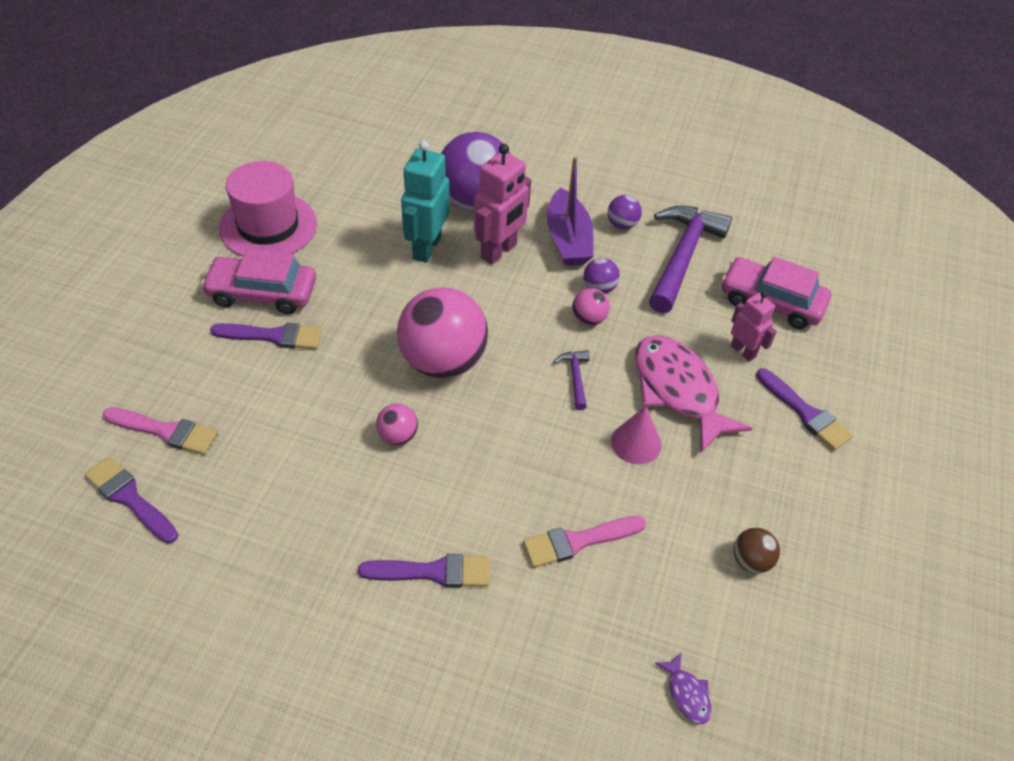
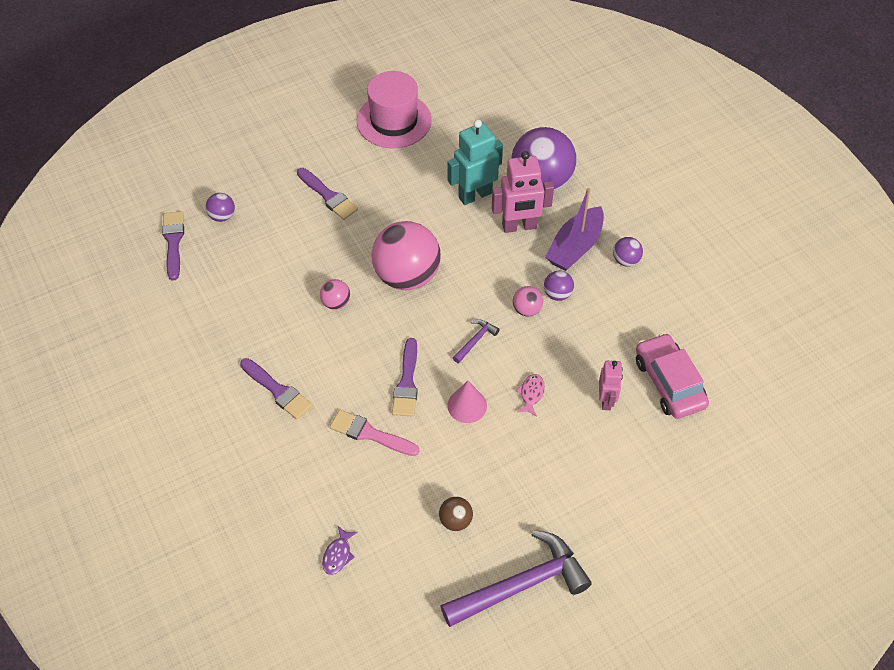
camera: 45 degrees right, 5 degrees up
(165, 431) = (222, 216): pink brush -> purple ball
(262, 293) = (348, 164): pink car -> none
(678, 391) = (531, 394): pink fish -> pink fish, size x0.41
(682, 256) = (642, 310): purple hammer -> purple hammer (521, 584)
(805, 413) = (599, 467): purple brush -> purple brush (407, 382)

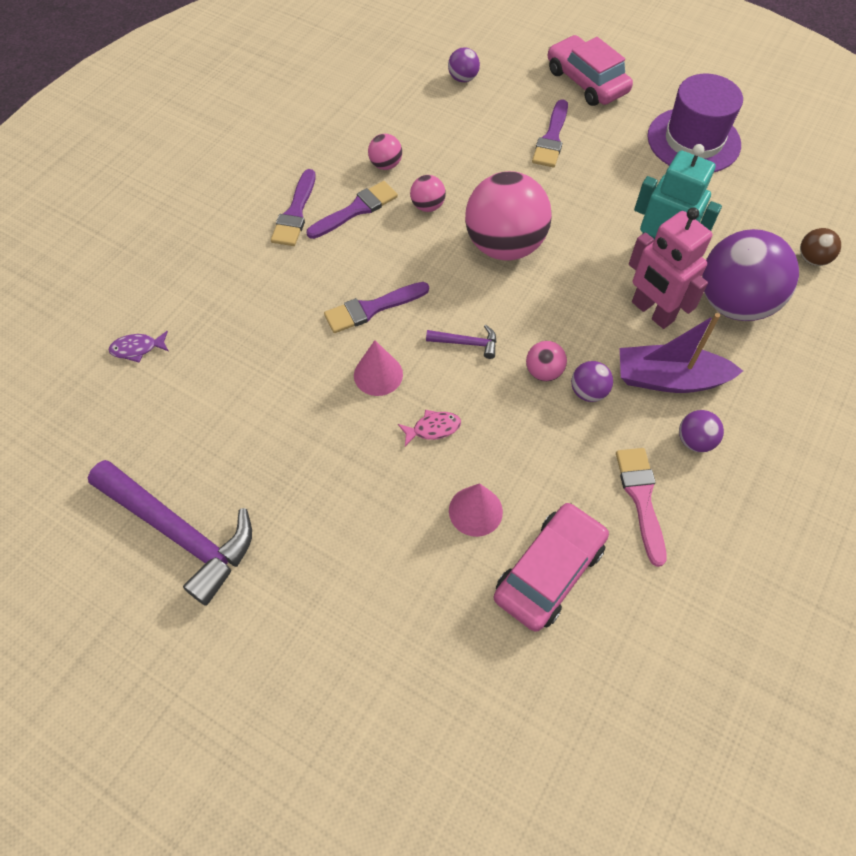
camera: 60 degrees right, 5 degrees up
(173, 242) = (408, 62): purple brush -> purple brush (356, 210)
(274, 309) = (386, 165): none -> pink ball
(289, 145) = (586, 81): none -> pink car
(370, 434) = (290, 307): pink brush -> pink brush (641, 498)
(394, 120) = (693, 140): pink hat -> purple hat
(455, 521) = (228, 431): brown ball -> brown ball (812, 259)
(606, 400) = (475, 511): pink robot -> pink cone

